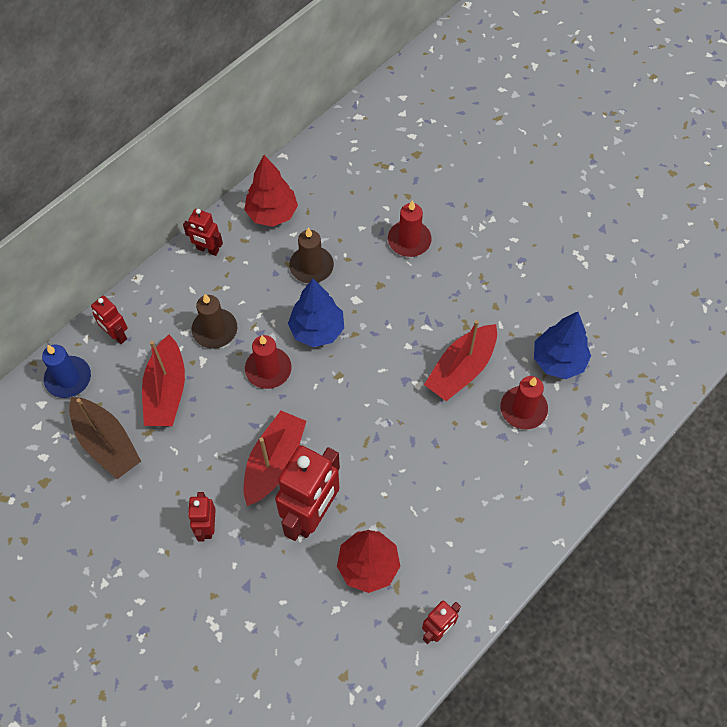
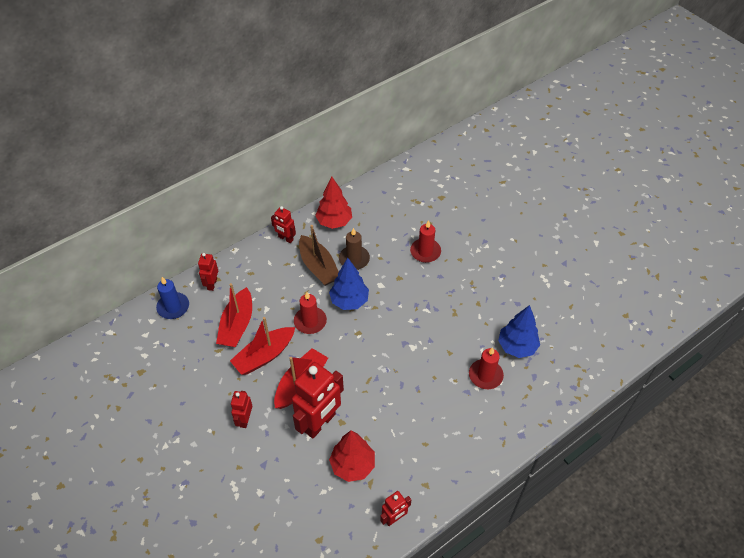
camera: 10 degrees right, 10 degrees down
(106, 443) = (189, 353): brown boat -> brown boat (318, 267)
(116, 335) = (212, 284): red robot -> red robot turned 45 degrees clockwise
(215, 330) = (279, 290): brown candle -> none
(461, 369) = (446, 341): red boat -> red boat (264, 356)

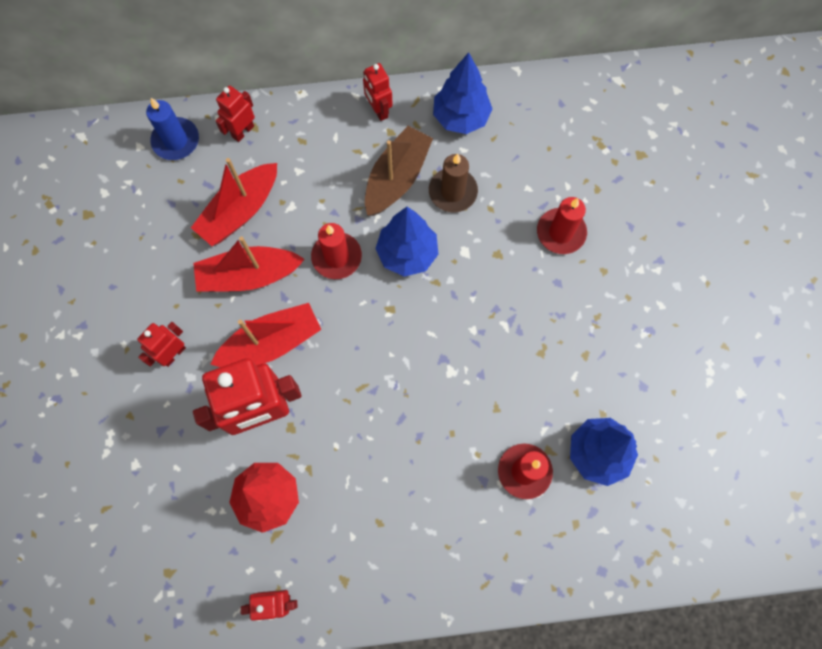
camera: 30 degrees right, 20 degrees up
(318, 267) = (397, 178): brown boat -> brown boat turned 150 degrees counterclockwise
(334, 222) = (461, 118): red tree -> blue tree

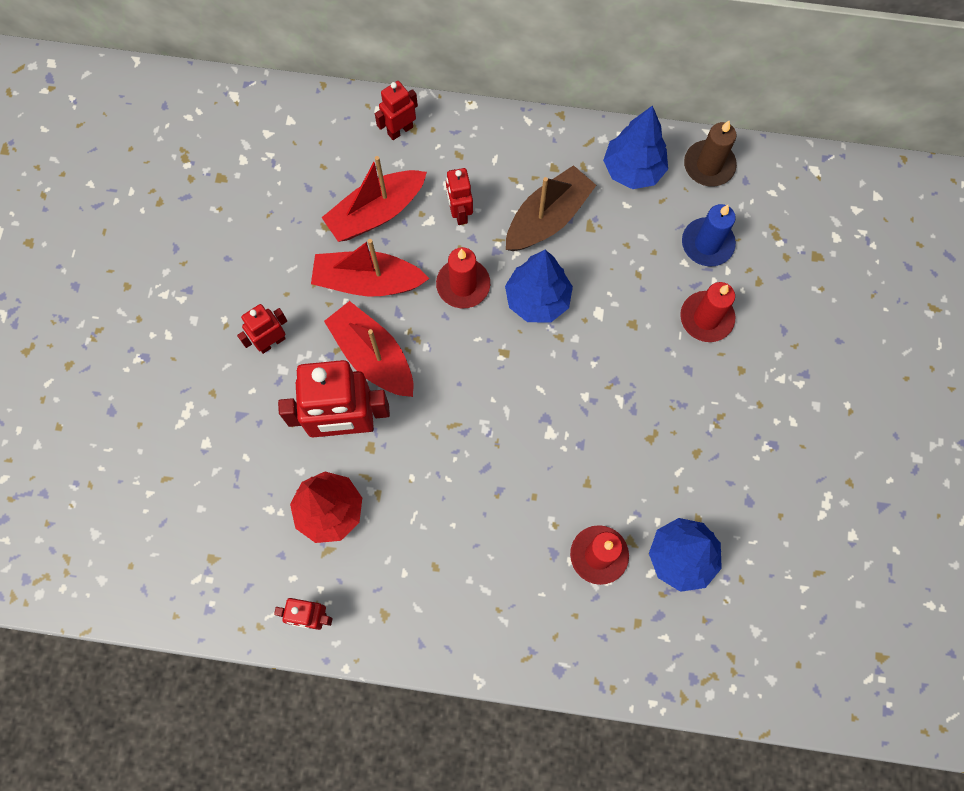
camera: 15 degrees right, 0 degrees up
(176, 141) = (329, 123): blue candle -> blue candle (707, 244)
(271, 343) = (373, 356): red boat -> red boat turned 120 degrees counterclockwise
(378, 110) = (547, 142): red robot -> red robot (459, 213)
(453, 192) = (603, 247): brown candle -> brown candle (709, 165)

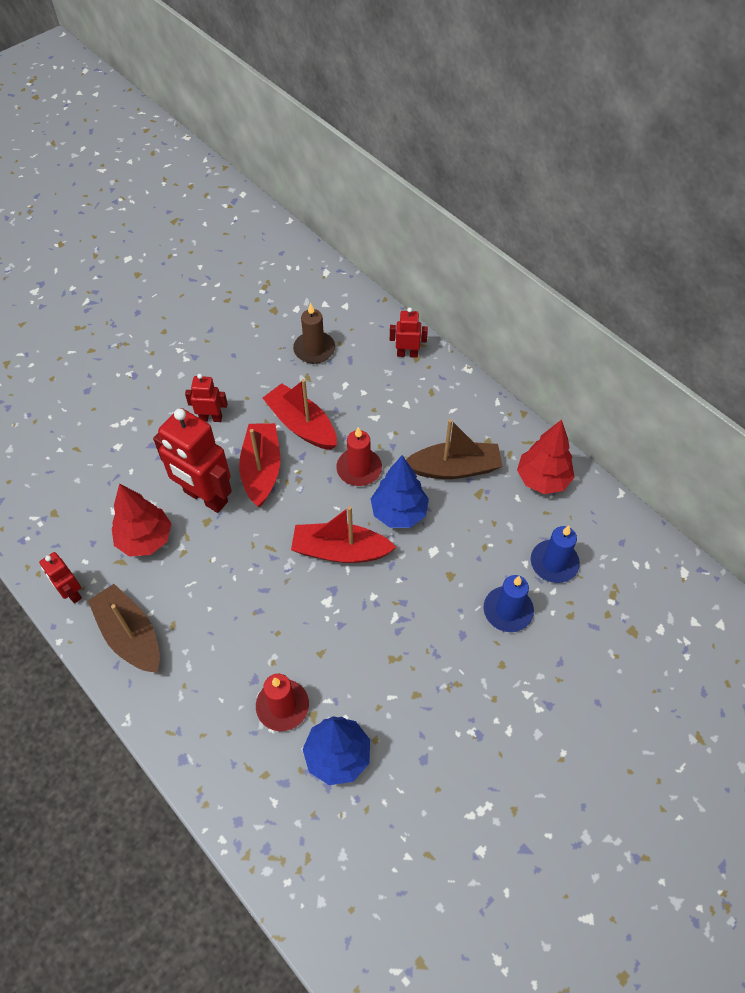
camera: 40 degrees right, 15 degrees down
(376, 212) = (346, 390): red boat -> red boat (340, 551)
(407, 608) = (130, 635): none -> brown boat
(459, 213) = (398, 425): red robot -> none
(633, 170) = (542, 479): blue tree -> red tree
(706, 318) = (507, 610): red candle -> blue candle
(709, 165) = (602, 514): brown candle -> brown candle (314, 349)

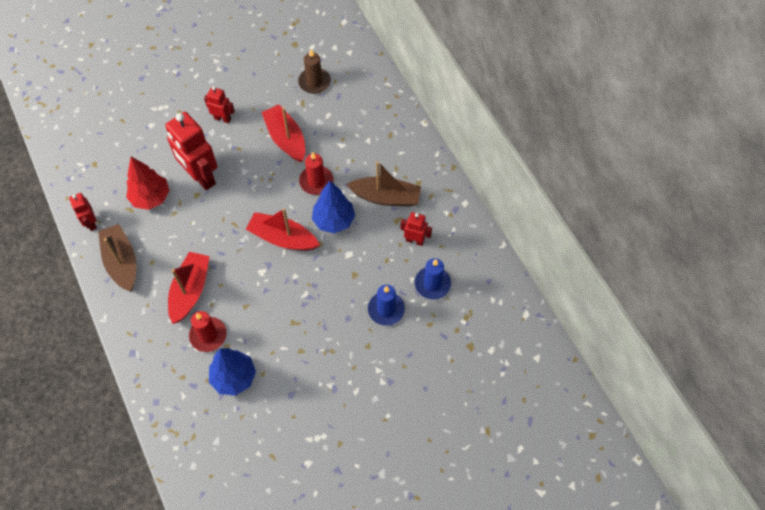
camera: 15 degrees right, 5 degrees up
(261, 470) = (246, 166): red boat -> red boat (190, 291)
(407, 354) = (382, 101): red robot -> red robot (415, 240)
(542, 479) = (448, 221): red tree -> none

